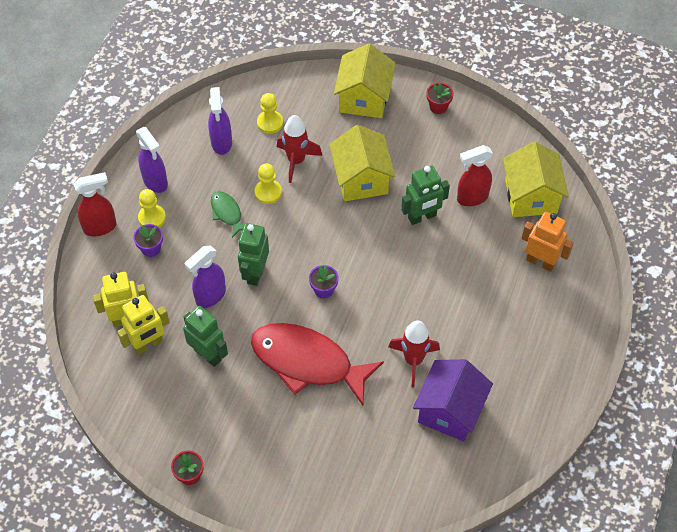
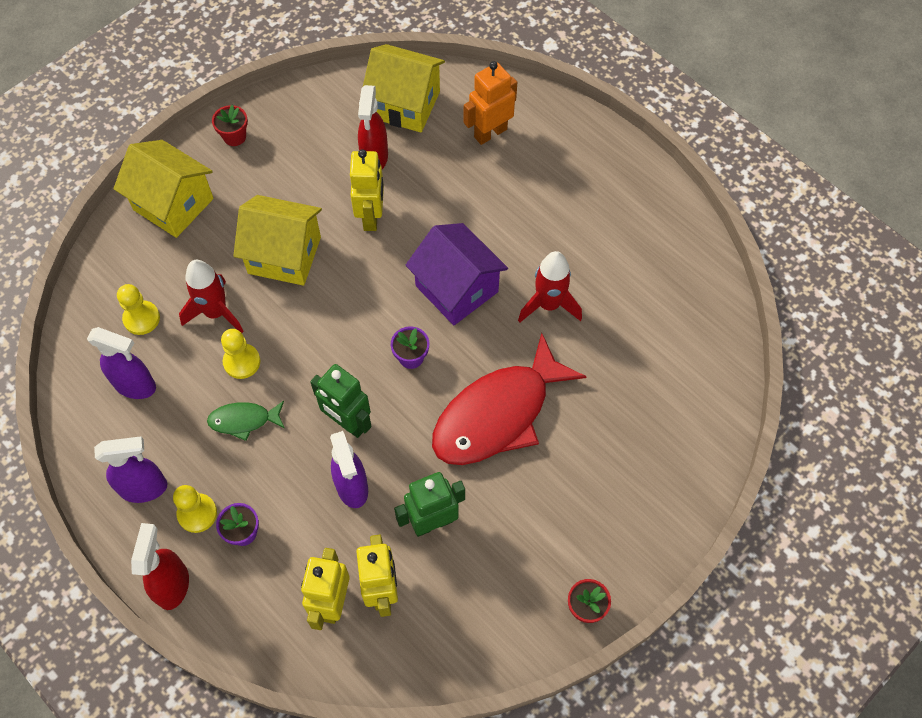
camera: 65 degrees left, 5 degrees up
(422, 217) = (371, 216): green robot -> yellow robot
(450, 411) = (626, 296): purple house -> purple house (456, 288)

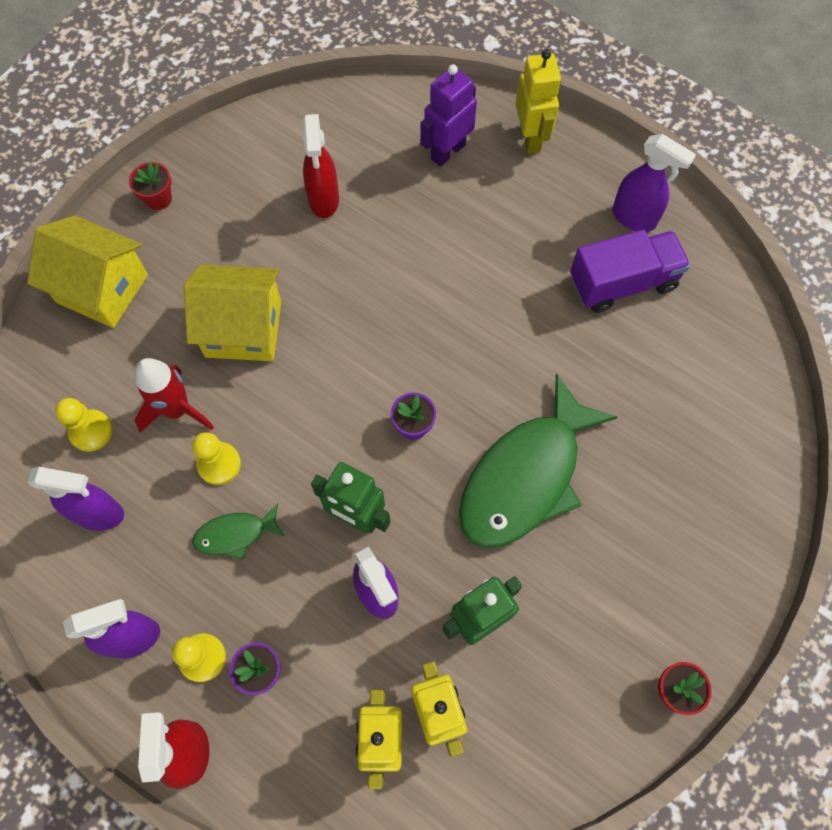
camera: 10 degrees left, 5 degrees up
(371, 216) = (334, 268): yellow robot -> yellow robot (530, 138)
(405, 105) = (345, 133): yellow house -> none
(456, 288) = (448, 337): purple house -> none
(490, 133) = (447, 151): orange robot -> purple robot
(498, 414) = (526, 476): red fish -> green fish
(549, 305) = (555, 339): red rocket -> none
(619, 266) = (622, 283): none -> purple truck
(642, 213) = (634, 218): none -> purple spray bottle

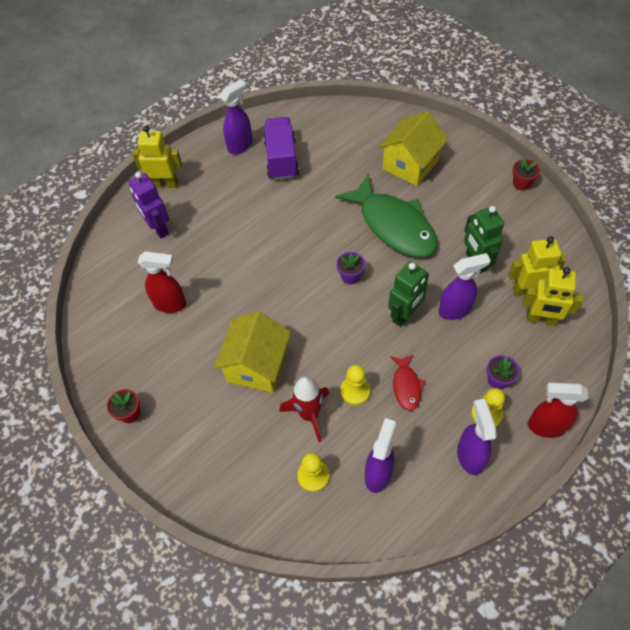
camera: 75 degrees left, 10 degrees down
(102, 288) = (196, 460): yellow house -> yellow house (410, 165)
(235, 534) = (406, 386): green fish -> red fish

